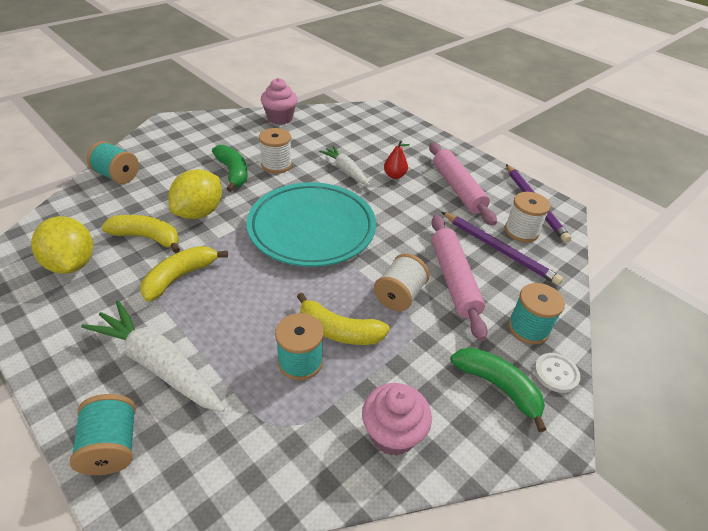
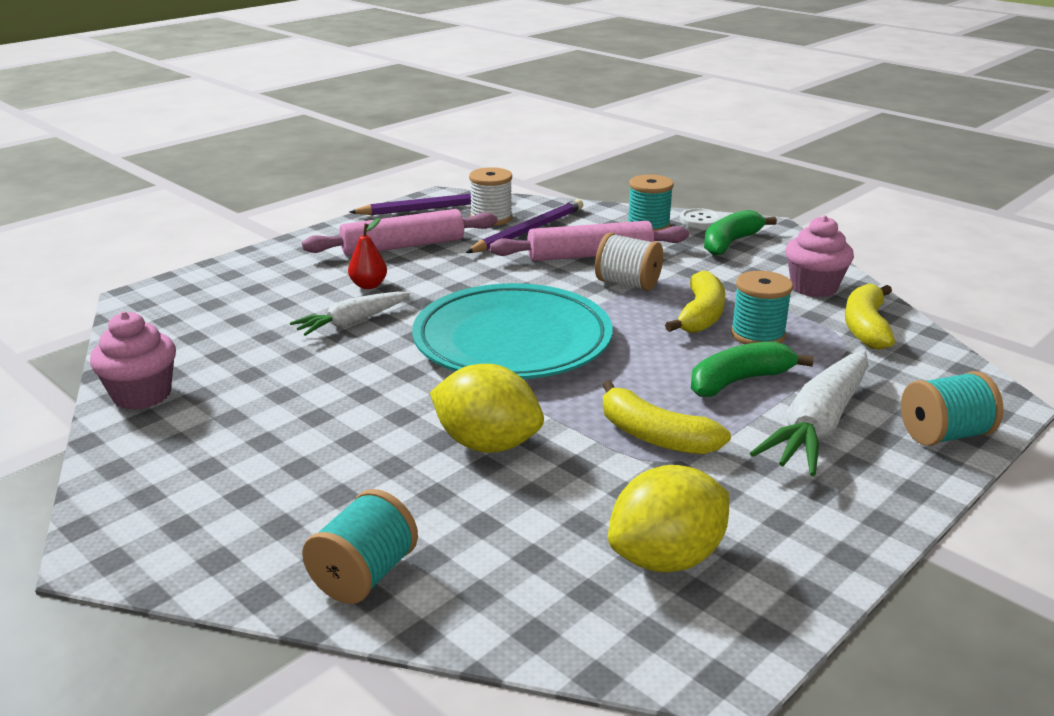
camera: 90 degrees left, 15 degrees down
(147, 237) = (570, 487): yellow banana -> yellow banana (866, 327)
(233, 172) = (355, 426): green banana -> green banana (739, 381)
(276, 165) = (331, 383): white spool -> none

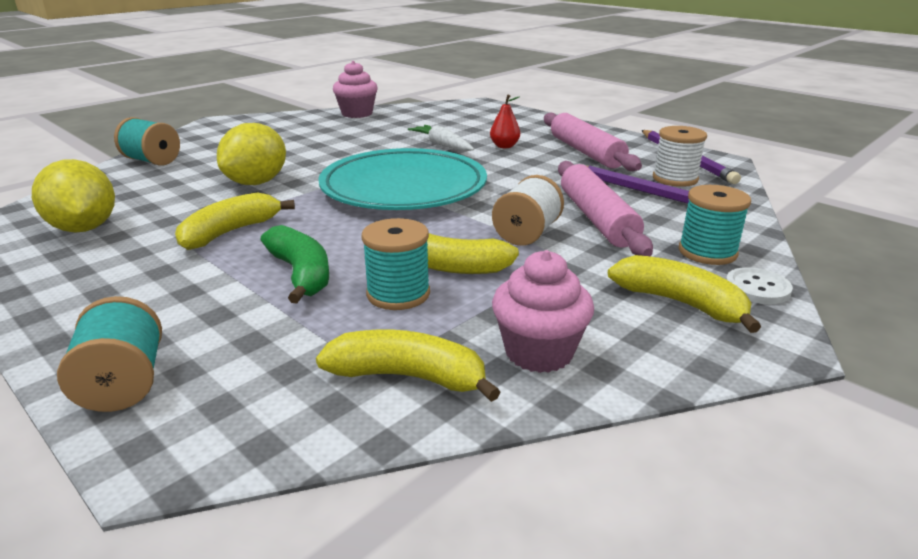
camera: 90 degrees right, 0 degrees up
(730, 243) = (679, 303): green banana -> yellow banana
(818, 425) = (197, 305): white carrot -> none

